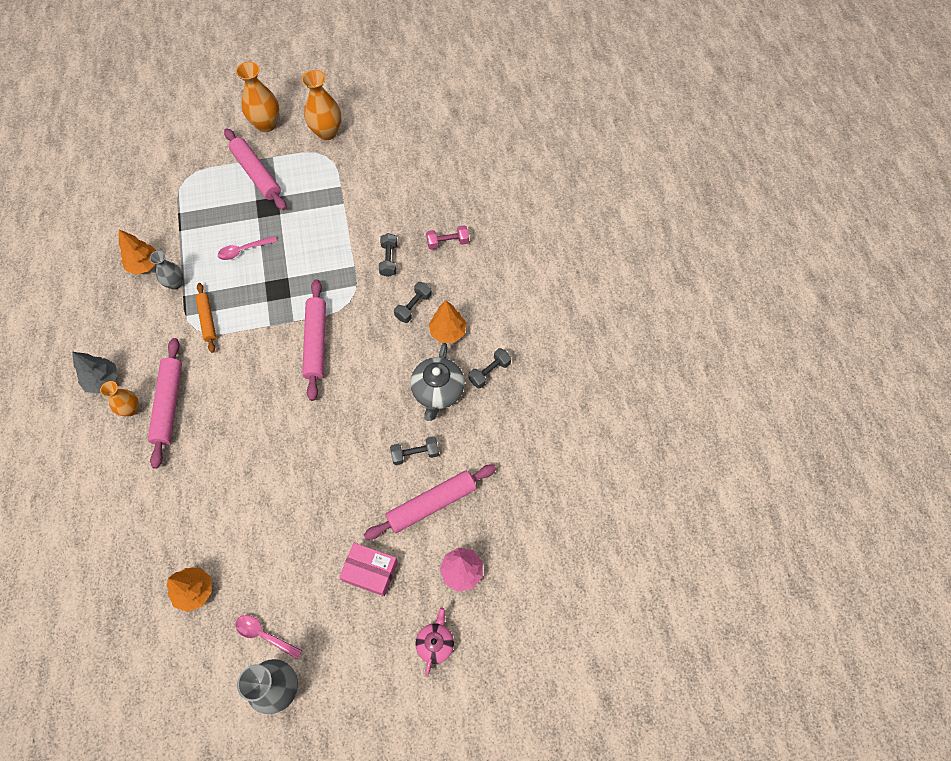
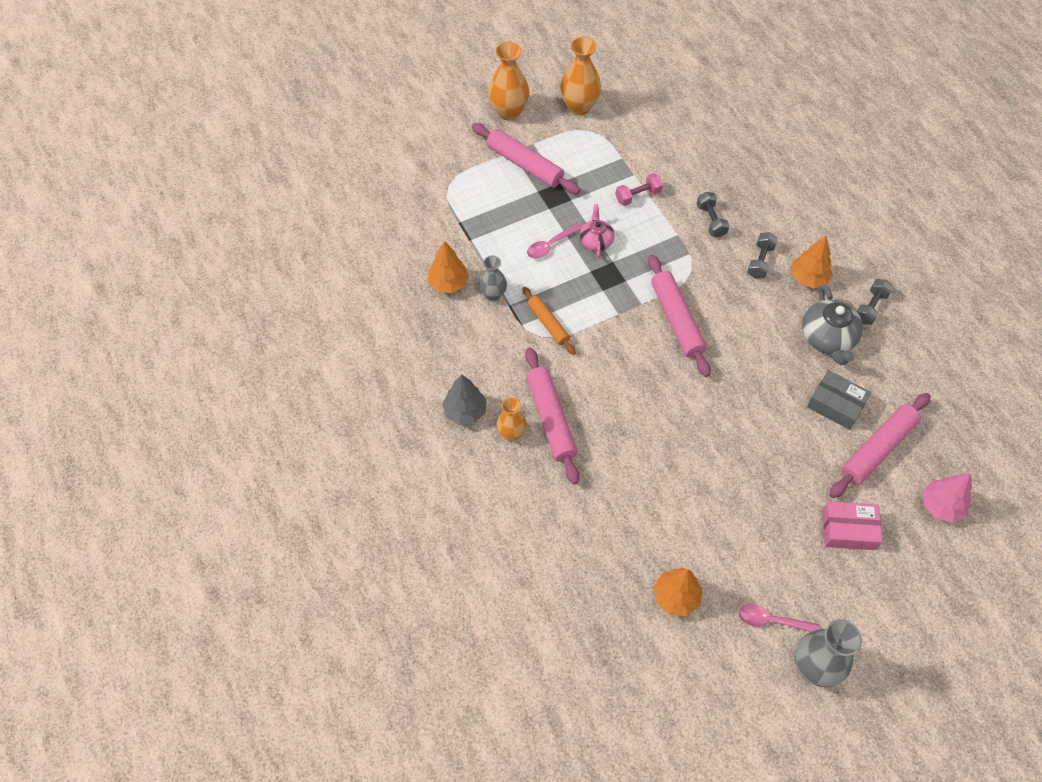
camera: 15 degrees left, 5 degrees down
(415, 454) = (836, 405): grey dumbbell -> grey box
(435, 643) = (949, 581): pink teapot -> pink teapot (596, 241)
(447, 242) = (763, 190): pink dumbbell -> pink dumbbell (638, 196)

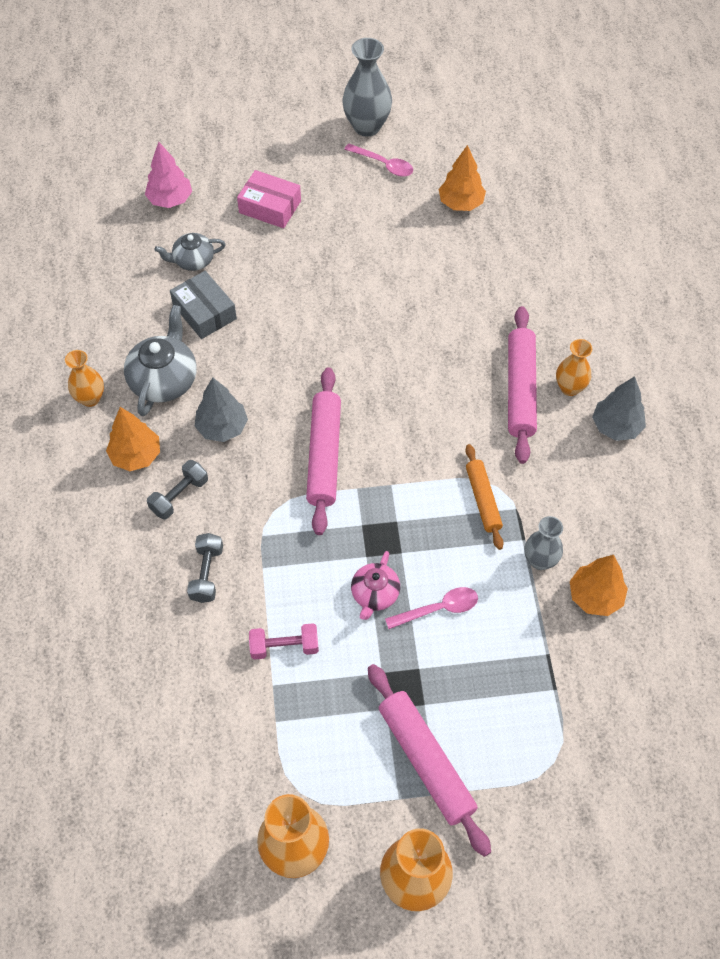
camera: 160 degrees left, 0 degrees up
(761, 316) = (222, 427): none -> grey tree
(870, 307) = (90, 398): grey dumbbell -> orange vase
(877, 449) = (193, 260): pink rolling pin -> grey teapot

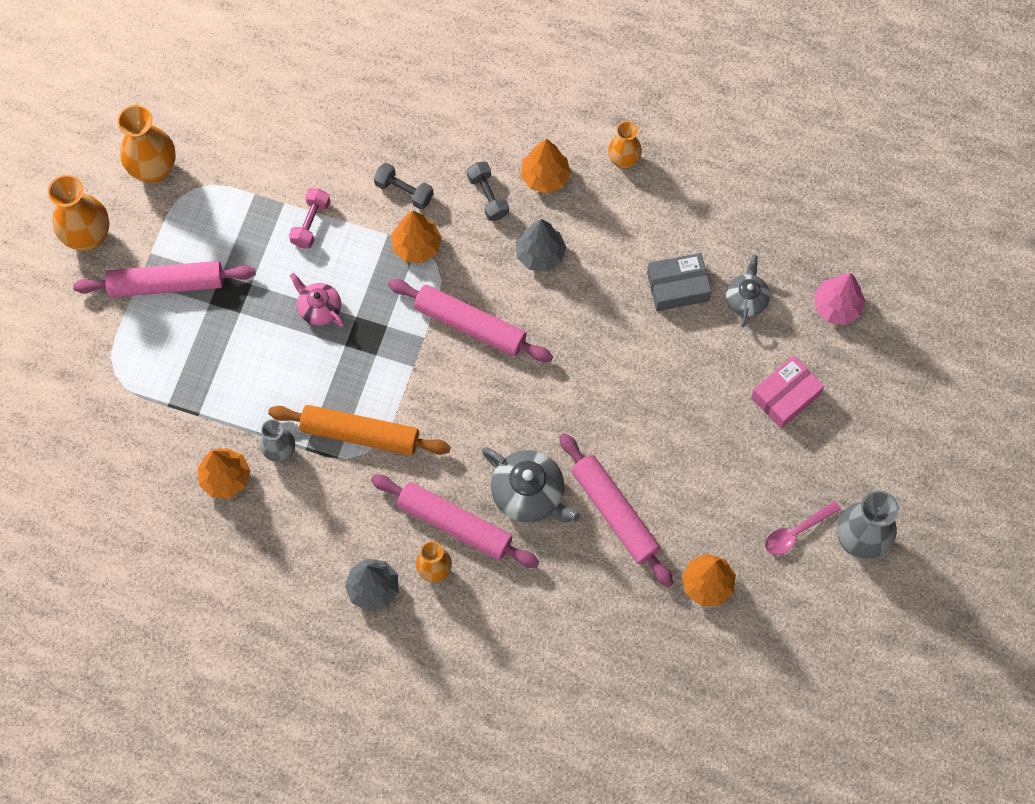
camera: 115 degrees right, 10 degrees up
(164, 380) = (615, 226): grey teapot -> grey teapot (529, 494)
(263, 535) = (416, 246): none -> orange tree
(438, 609) = (281, 350): pink spoon -> none
(439, 282) = (615, 513): none -> pink rolling pin
(483, 500) = (360, 434): orange rolling pin -> orange rolling pin, size x1.62

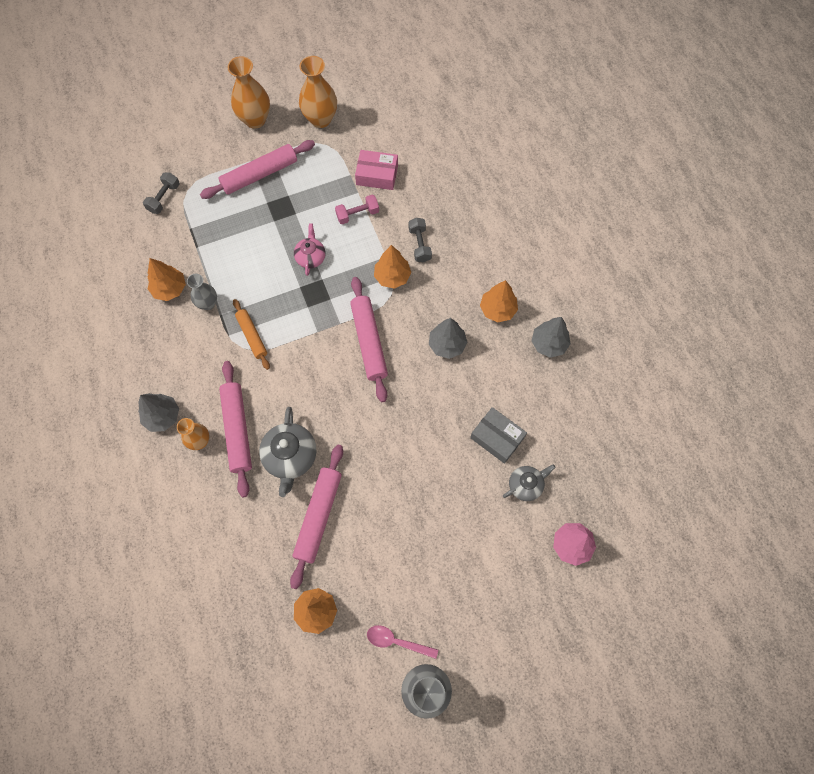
camera: 50 degrees right, 0 degrees up
(166, 284) = (260, 175): pink rolling pin -> pink rolling pin turned 75 degrees counterclockwise
(360, 434) = (252, 336): orange rolling pin -> orange rolling pin, size x0.62
(488, 196) = (457, 289): grey dumbbell -> grey dumbbell (164, 198)
(623, 160) = (549, 344): orange vase -> grey tree
(785, 396) = (483, 561): pink box -> pink box (377, 175)

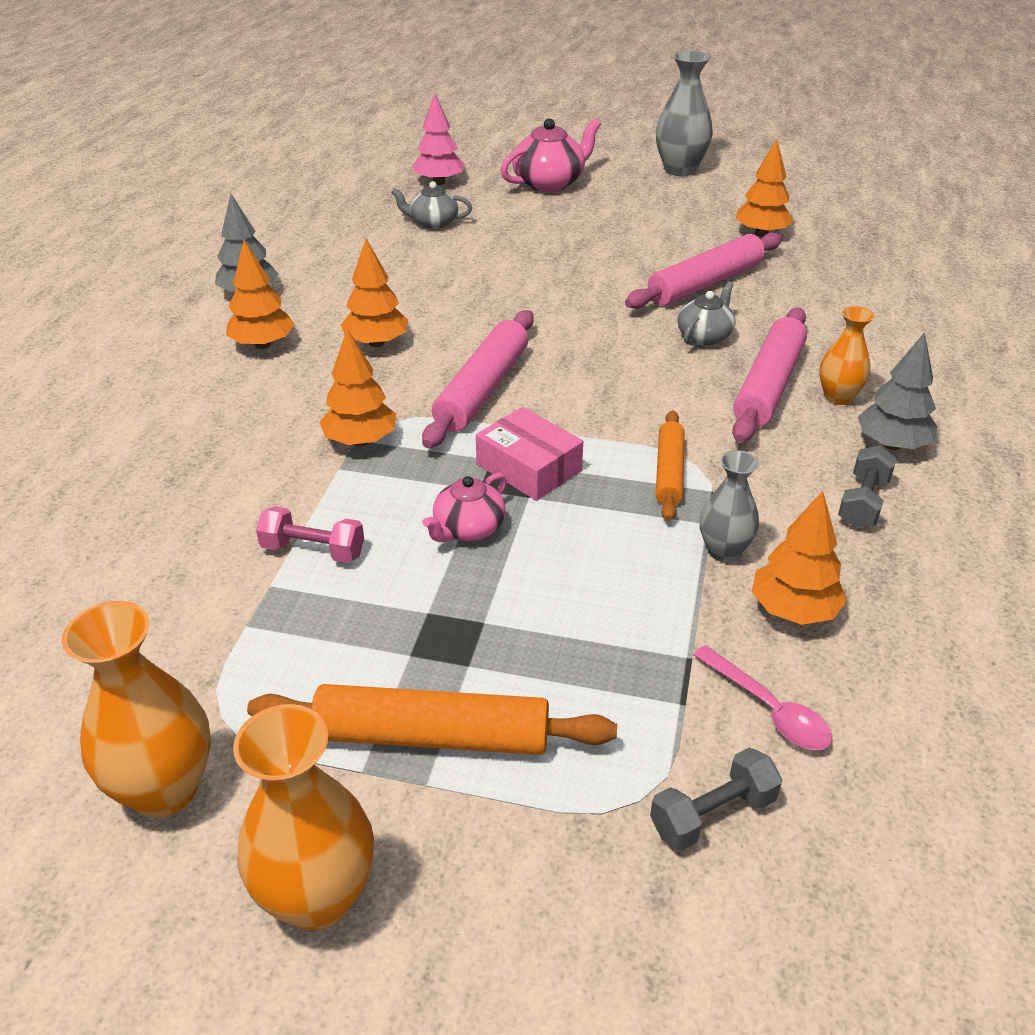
camera: 145 degrees left, 30 degrees down
(260, 175) = (432, 736): pink rolling pin -> orange rolling pin
(290, 457) = (705, 336): grey teapot -> grey teapot, size x0.62
(377, 175) = (198, 596): pink box -> pink box (529, 467)
(397, 641) = (684, 195): pink spoon -> pink spoon (768, 709)
(419, 244) = (266, 458): grey dumbbell -> grey dumbbell (863, 502)
(447, 345) = (376, 343): grey tree -> orange tree
(497, 438) = (419, 258): grey box -> none
(500, 597) = (550, 183): none -> pink teapot

